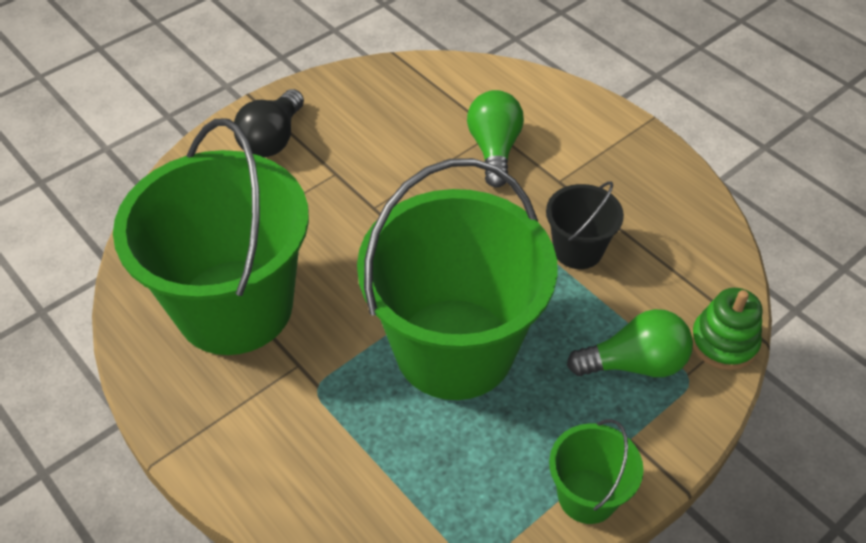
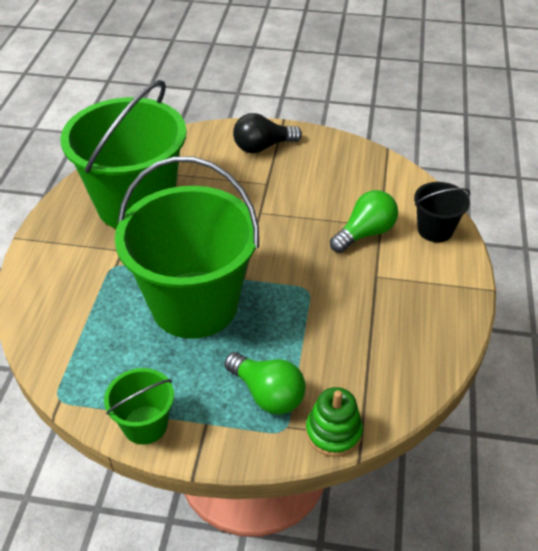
camera: 50 degrees right, 5 degrees down
(577, 250) = (329, 316): black bucket -> black bucket (435, 230)

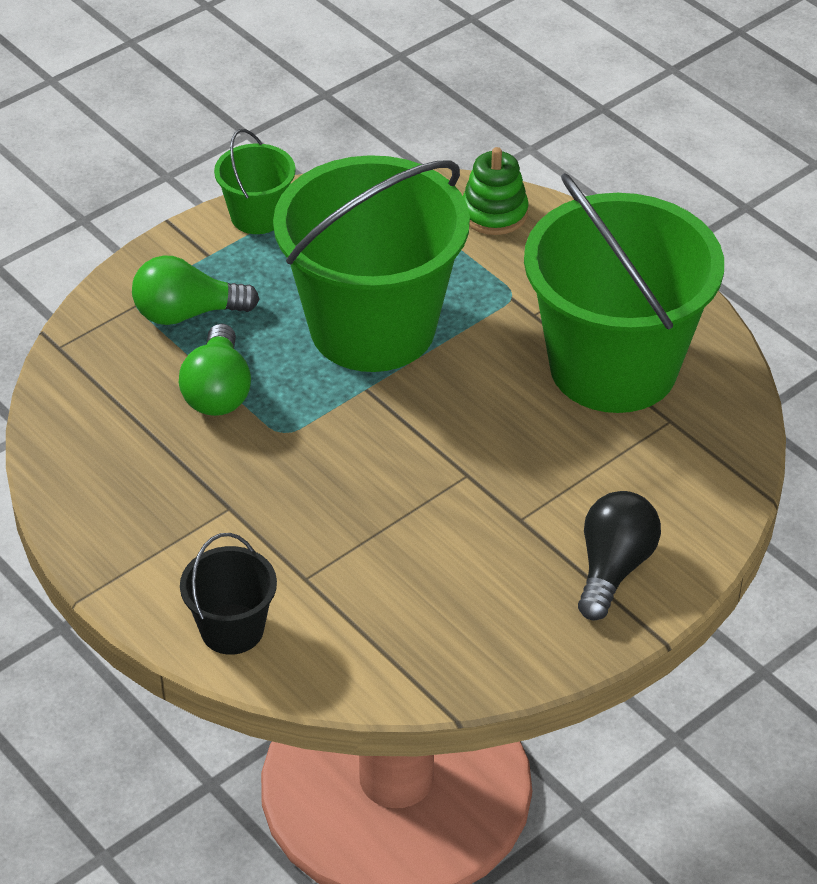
camera: 130 degrees right, 0 degrees up
(333, 432) = (88, 331): green stacking toy -> green stacking toy (494, 213)
(365, 233) = (309, 551): green light bulb -> green light bulb (218, 391)

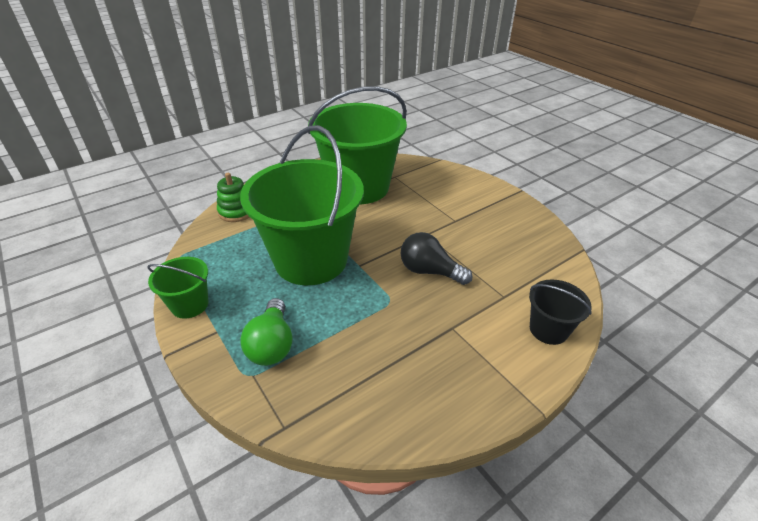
camera: 85 degrees left, 5 degrees down
(218, 391) = (350, 330): green light bulb -> none
(613, 568) = (483, 198): black light bulb -> black light bulb (430, 271)

